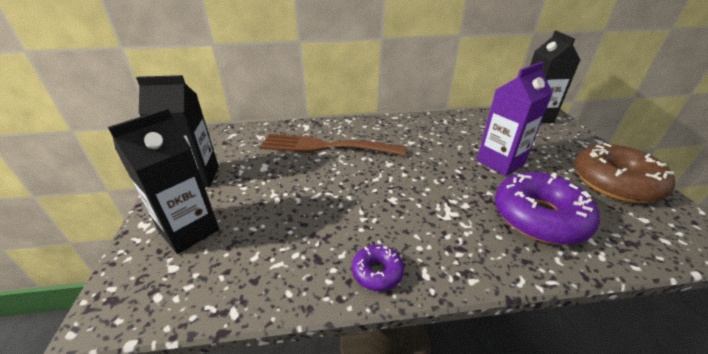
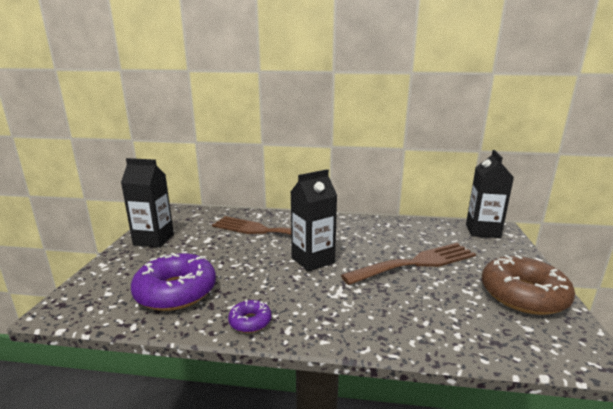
camera: 15 degrees right, 15 degrees down
(189, 230) = (130, 273): black carton -> black carton (313, 260)
(500, 162) = (416, 263): purple carton -> brown fork
(539, 217) = (420, 309): purple donut -> purple donut (176, 291)

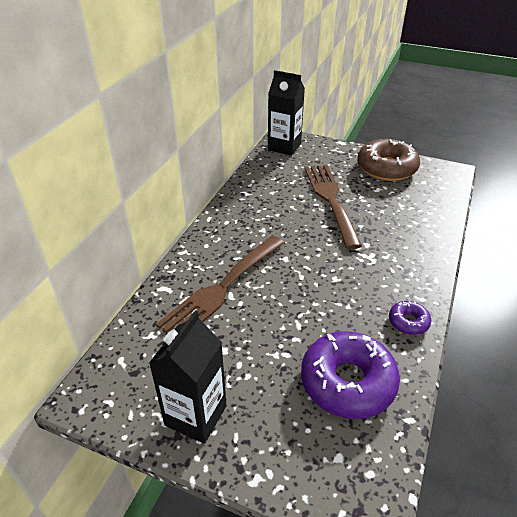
camera: 75 degrees left, 20 degrees up
(313, 260) = (306, 261): black carton -> none

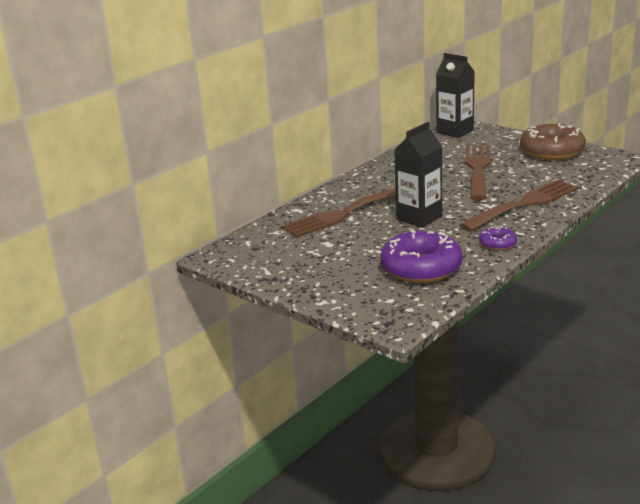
camera: 20 degrees right, 15 degrees down
(196, 415) = (292, 271): black carton -> black carton (419, 218)
(401, 250) = (524, 204): none -> brown fork

